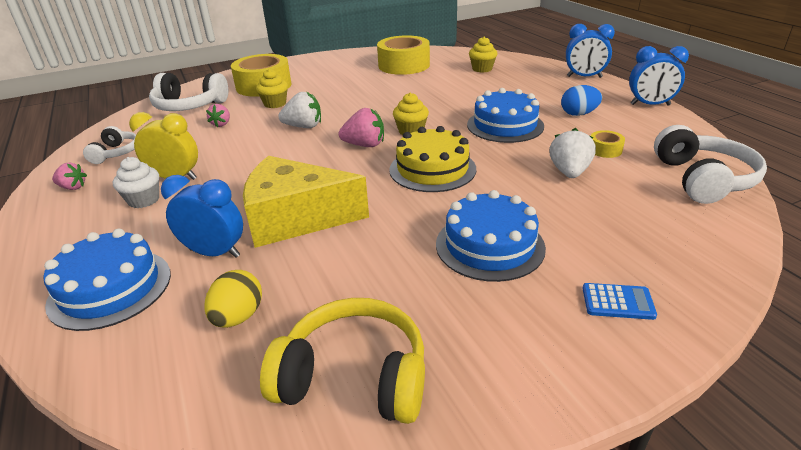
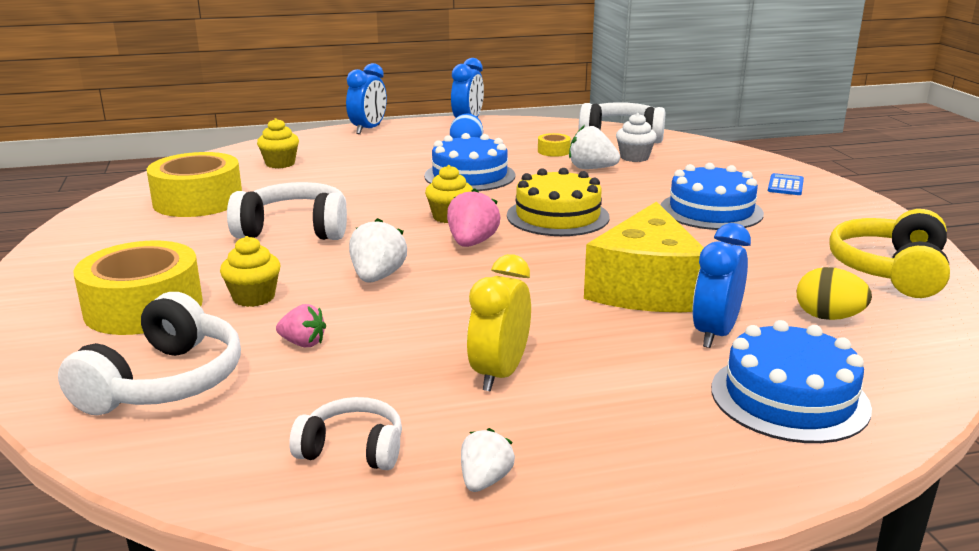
camera: 80 degrees left, 10 degrees down
(73, 187) = (485, 480): pink strawberry -> white strawberry
(144, 200) = (564, 396): white cupcake -> white cupcake (634, 157)
(369, 94) = (294, 230): none -> white headphones

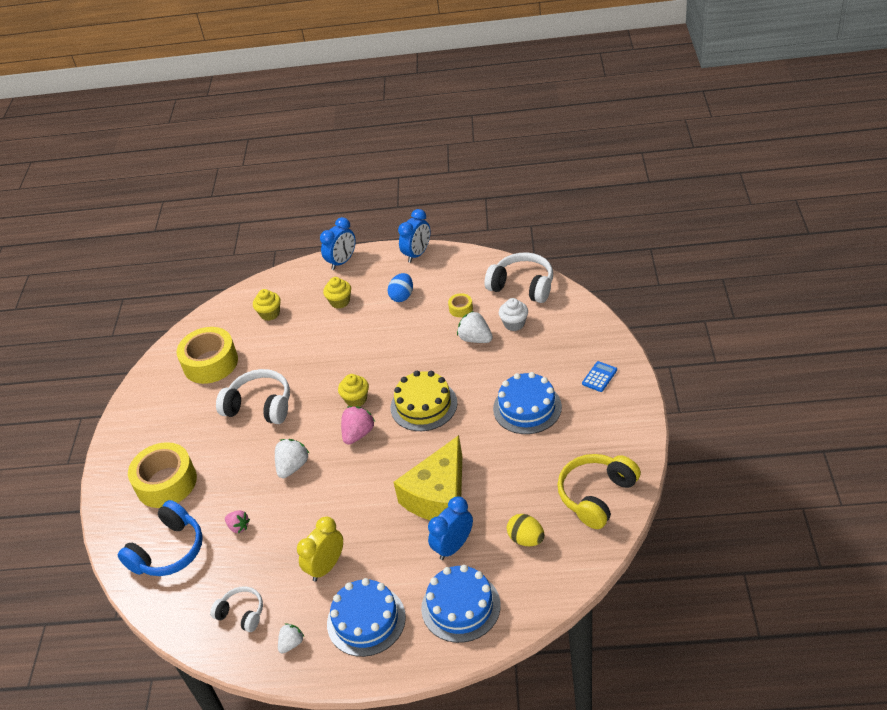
camera: 20 degrees right, 20 degrees up
(164, 382) = (168, 551): white headphones -> blue headphones
(254, 297) = (223, 480): yellow cupcake -> yellow cupcake (340, 302)
(470, 176) = (388, 342): blue cake -> blue cake (366, 620)

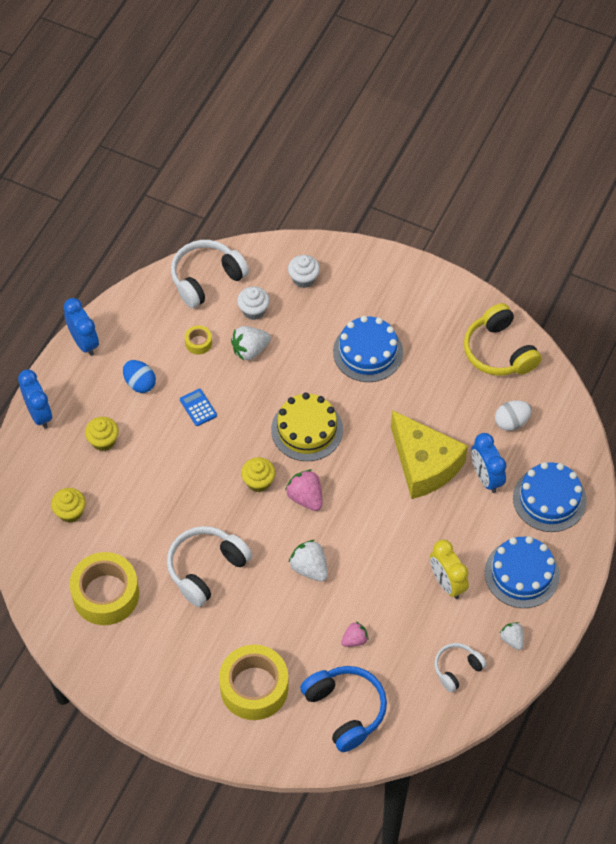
camera: 70 degrees left, 15 degrees up
(526, 539) = (511, 422): yellow egg -> white egg
(568, 337) = (303, 279): none -> white cupcake
(599, 377) = (370, 281): blue calculator -> blue calculator (198, 407)

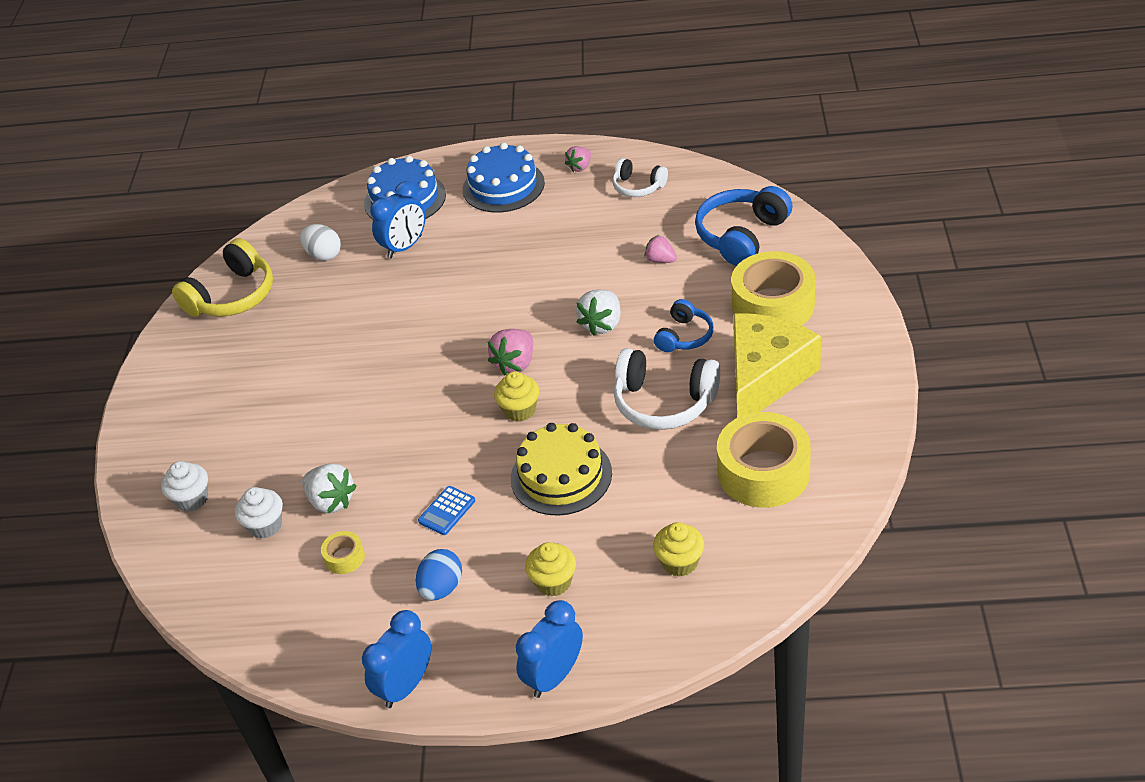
camera: 110 degrees left, 15 degrees down
(206, 279) = (232, 598): white headphones -> none
(261, 613) = (684, 336): none -> blue headphones
(307, 429) = (422, 400): yellow cake -> yellow cake (561, 475)
(368, 352) = (282, 396): blue cake -> none
(424, 464) = (415, 294): yellow cheese -> yellow cheese (765, 377)
(447, 583) = (548, 226): yellow clock -> none
(512, 639) = (580, 167): white strawberry -> pink strawberry

